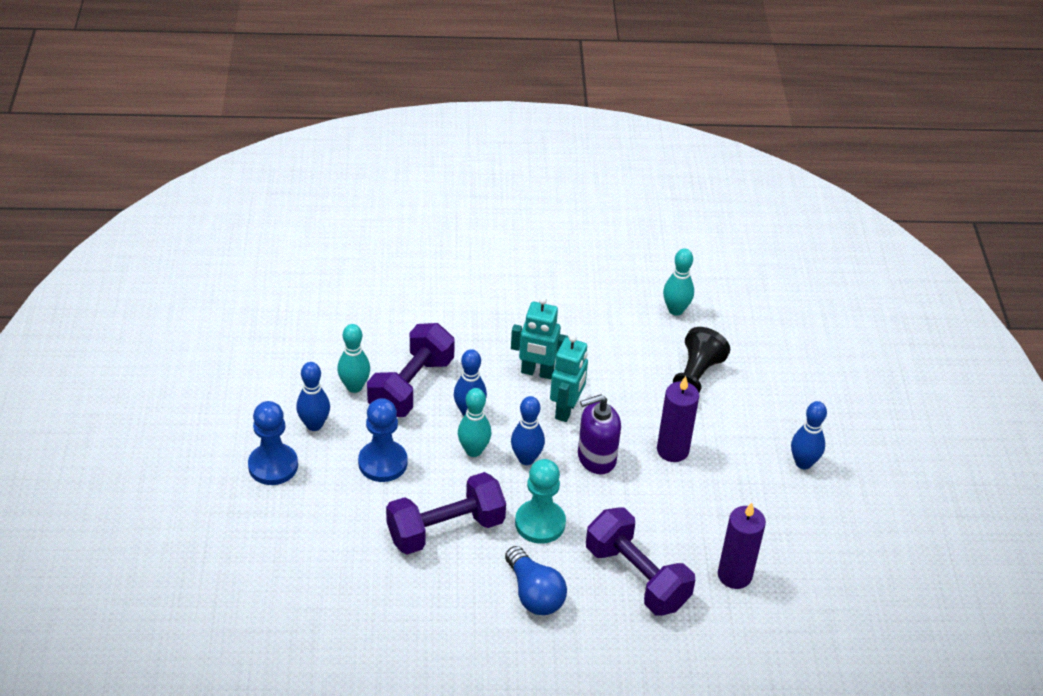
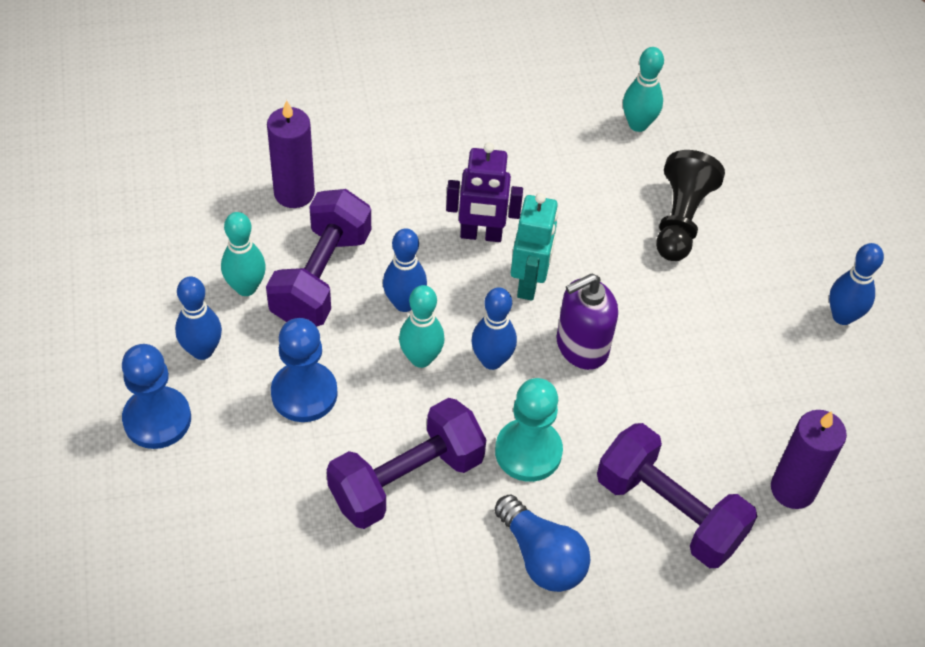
camera: 10 degrees left, 10 degrees up
(537, 372) = (481, 235): turquoise robot -> purple robot
(672, 450) = (676, 321): purple candle -> purple candle (294, 193)

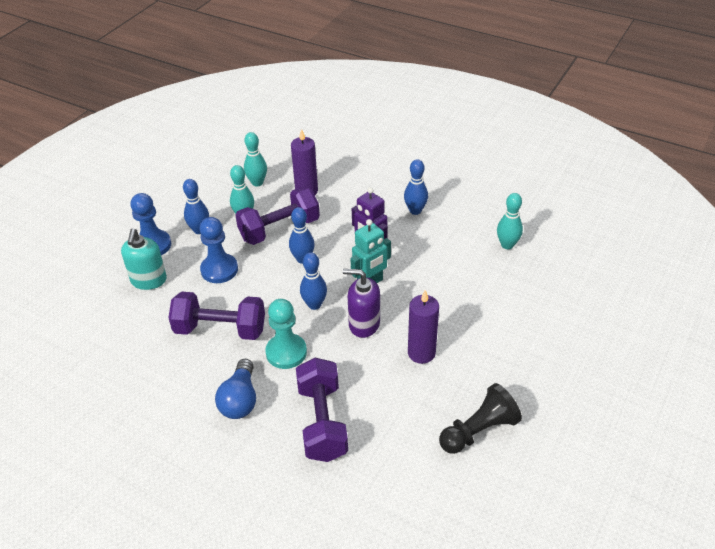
camera: 45 degrees right, 10 degrees down
(217, 478) = (148, 280): none -> turquoise soap dispenser
(421, 358) = (284, 285): turquoise bowling pin -> turquoise bowling pin (257, 183)
(681, 219) = (481, 298): black pawn -> black pawn (479, 430)
(793, 489) = (398, 455): purple candle -> purple candle (421, 353)
(842, 316) = (523, 393): blue bowling pin -> blue bowling pin (415, 211)

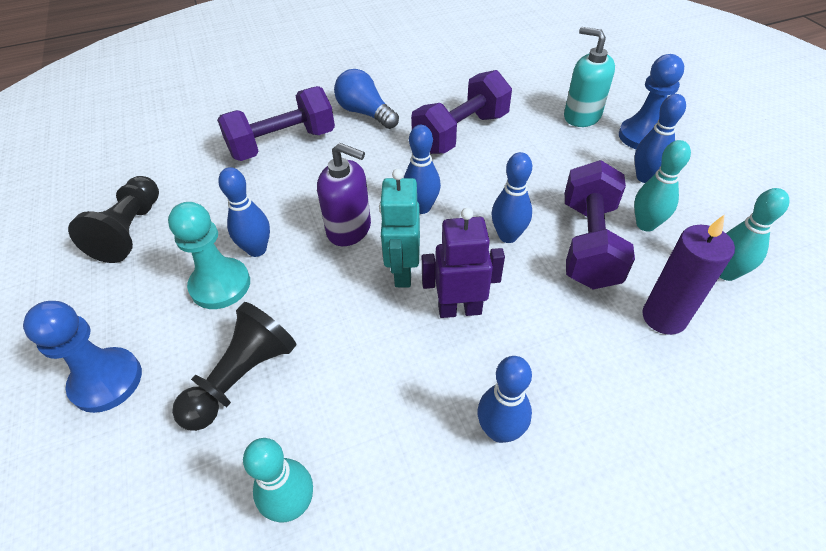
camera: 130 degrees right, 5 degrees up
(219, 270) = (553, 165): blue pawn -> blue pawn (106, 381)
(286, 352) = (382, 159): turquoise pawn -> turquoise pawn (220, 285)
(322, 422) = (282, 144): purple dumbbell -> purple dumbbell turned 60 degrees counterclockwise
(364, 324) = (349, 229): purple soap dispenser -> purple soap dispenser turned 60 degrees clockwise
(421, 353) = (257, 249): purple candle -> blue bowling pin
(487, 297) = (242, 377): none -> black pawn

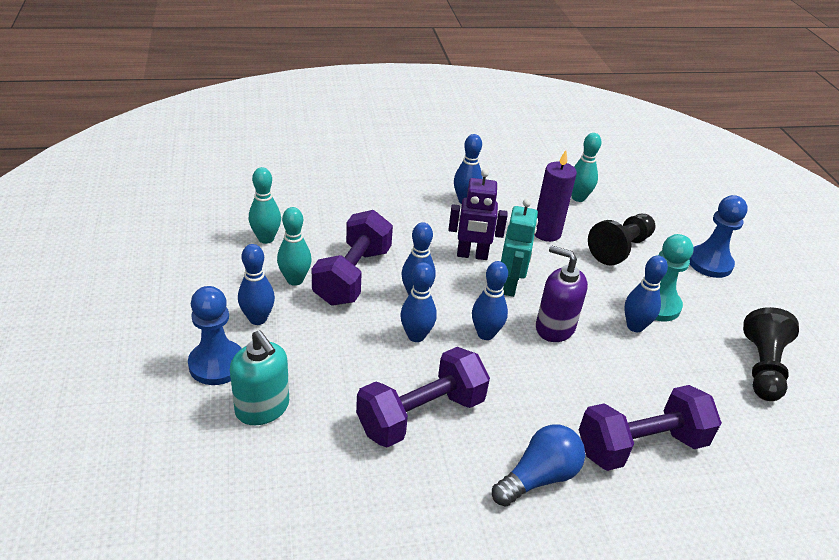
camera: 175 degrees left, 10 degrees down
(365, 113) = (538, 477): blue light bulb -> blue light bulb turned 90 degrees counterclockwise
(489, 192) = (416, 336): none -> blue bowling pin
(664, 317) = (334, 225): purple candle -> purple candle (546, 233)

